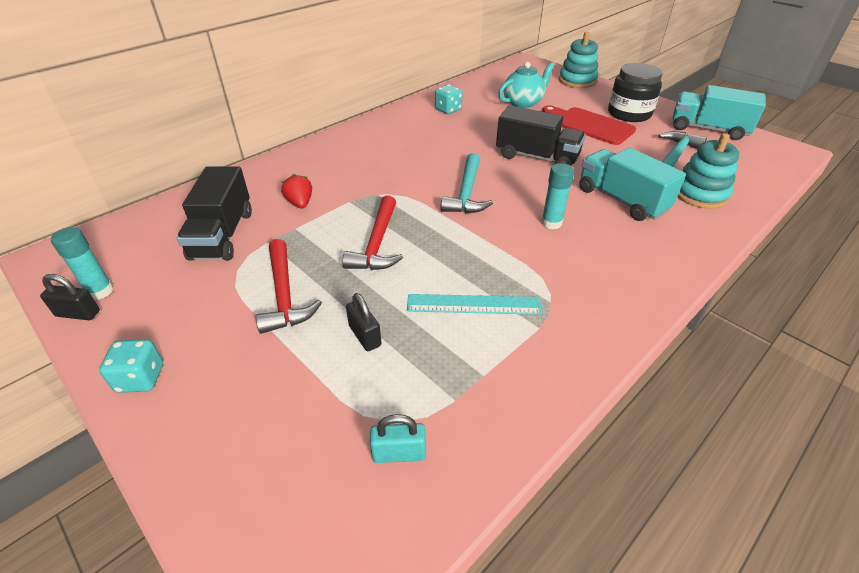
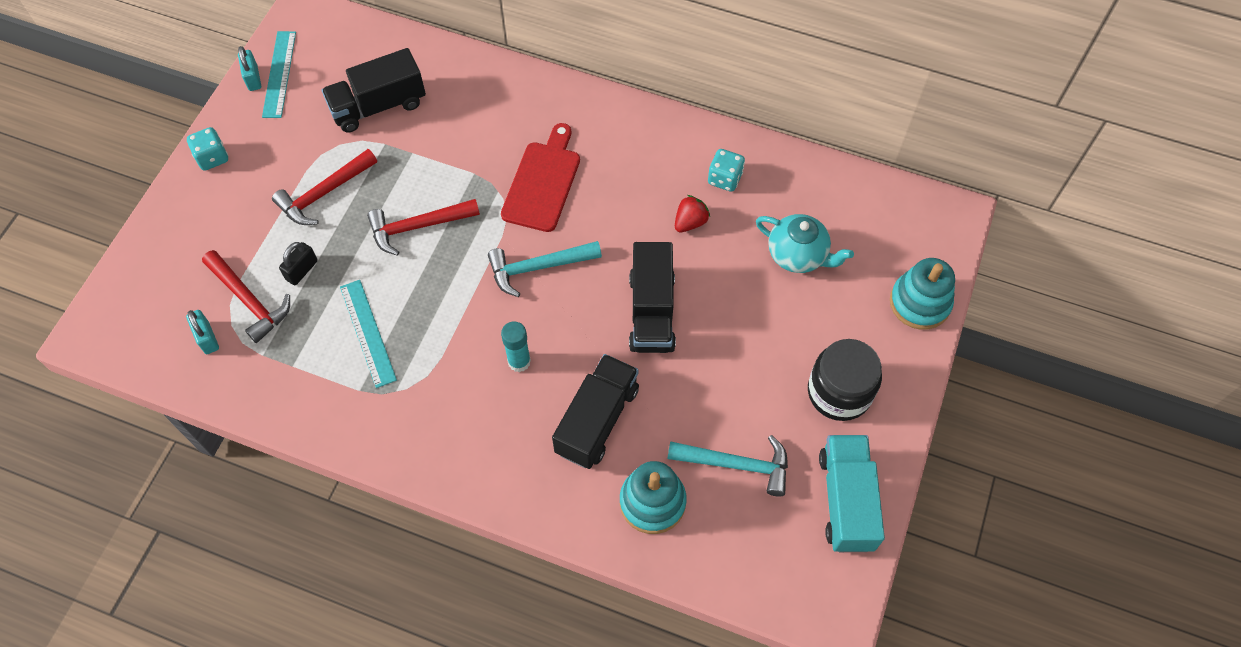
camera: 65 degrees right, 20 degrees up
(78, 313) = (253, 78): black padlock -> turquoise padlock
(100, 291) = (279, 74): turquoise glue stick -> turquoise ruler
(300, 203) = (451, 135): red strawberry -> red strawberry (690, 222)
(372, 393) = (249, 301): none -> red hammer
(589, 125) = (773, 350): red cutting board -> red cutting board (543, 182)
(621, 200) = (597, 420): turquoise truck -> black truck

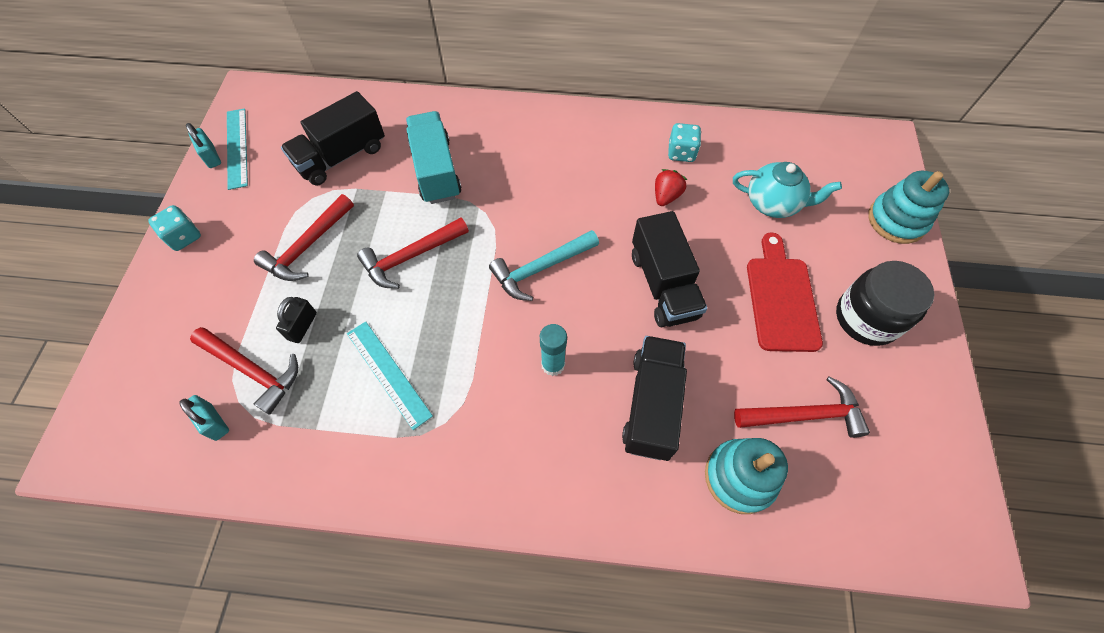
camera: 15 degrees left, 0 degrees up
(543, 182) = (518, 190): red cutting board -> red cutting board (781, 298)
(736, 464) = (805, 415): turquoise hammer -> red hammer
(846, 501) = (923, 423): turquoise truck -> turquoise truck (436, 171)

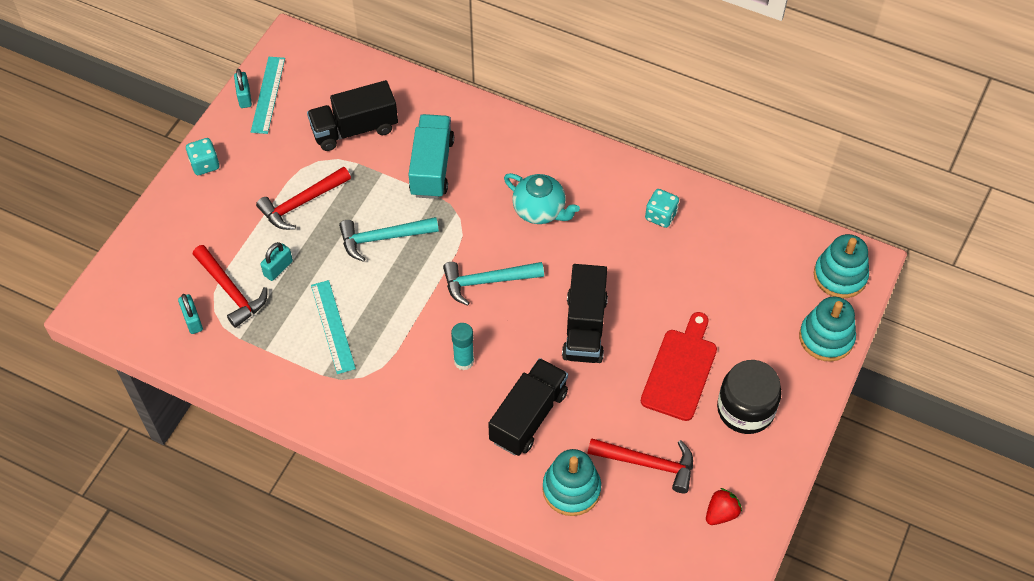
camera: 20 degrees right, 5 degrees down
(302, 326) = (278, 268): black padlock -> turquoise padlock
(410, 257) = (382, 238): red hammer -> turquoise hammer
(666, 196) = (626, 252): red strawberry -> red strawberry (721, 513)
(773, 203) = (720, 288): turquoise teapot -> turquoise teapot (540, 211)
(872, 159) = (840, 276): none -> turquoise stacking toy

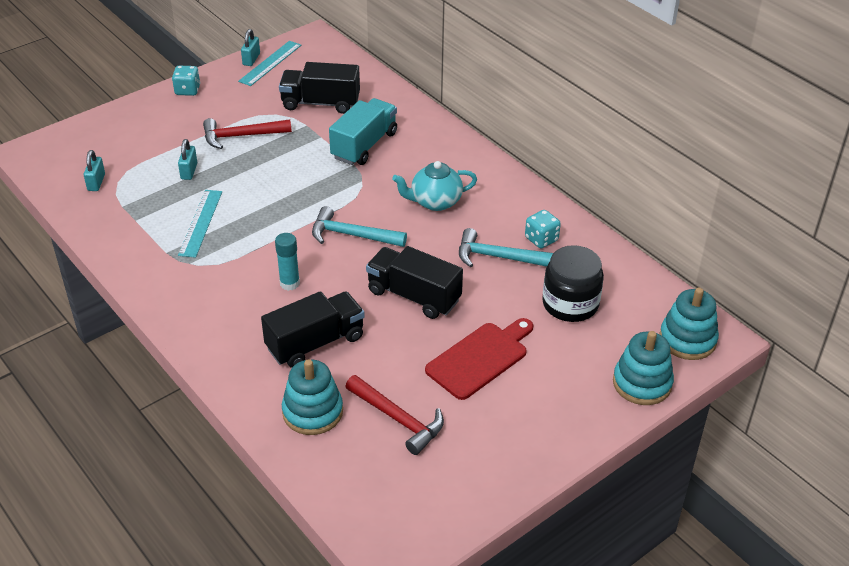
camera: 25 degrees right, 15 degrees down
(231, 291) = (141, 174): red hammer -> none
(278, 268) = (189, 171): turquoise padlock -> turquoise padlock turned 60 degrees counterclockwise
(382, 238) = (287, 178): turquoise hammer -> turquoise hammer (498, 257)
(540, 211) = (435, 202): turquoise teapot -> turquoise teapot turned 105 degrees clockwise
(584, 327) = (414, 296): black truck -> black truck turned 90 degrees clockwise
(721, 513) = (441, 486): red strawberry -> none
(745, 409) = (522, 411): black jar -> black jar (570, 304)

